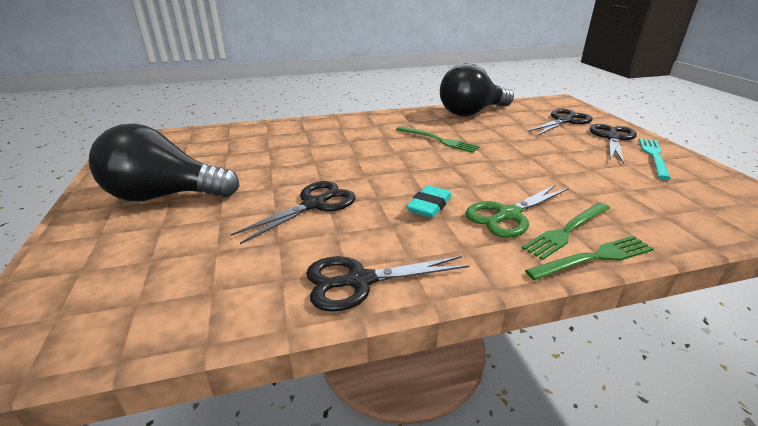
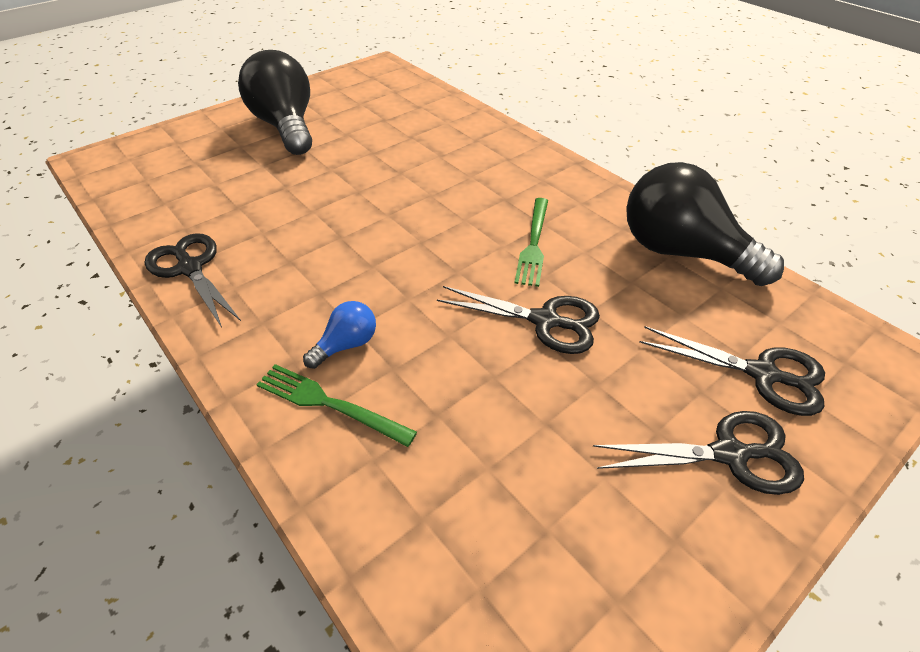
camera: 65 degrees right, 15 degrees up
(314, 204) = (307, 203): black scissors -> black scissors (545, 321)
(429, 206) = (339, 278): turquoise eraser -> none
(508, 215) = (346, 345): green scissors -> blue light bulb
(594, 258) = (274, 433): green fork -> none
(654, 156) = (680, 524): turquoise fork -> none

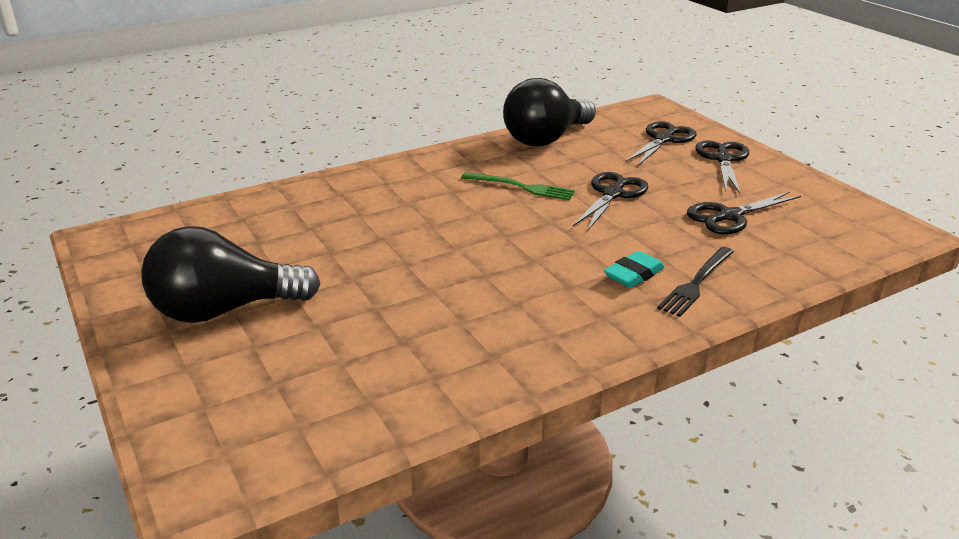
camera: 80 degrees left, 15 degrees down
(190, 268) = (512, 366): black scissors -> black scissors (730, 216)
(330, 404) = (696, 283): green fork -> black fork
(346, 345) = (634, 274): blue light bulb -> turquoise eraser

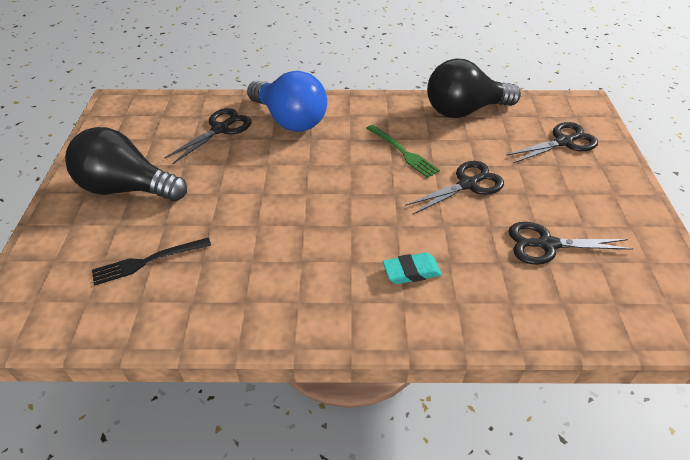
camera: 30 degrees right, 15 degrees up
(363, 193) = (290, 120): none -> blue light bulb
(696, 283) = (454, 301): black fork -> black fork (148, 261)
(723, 159) = (598, 181): black scissors -> black scissors (220, 129)

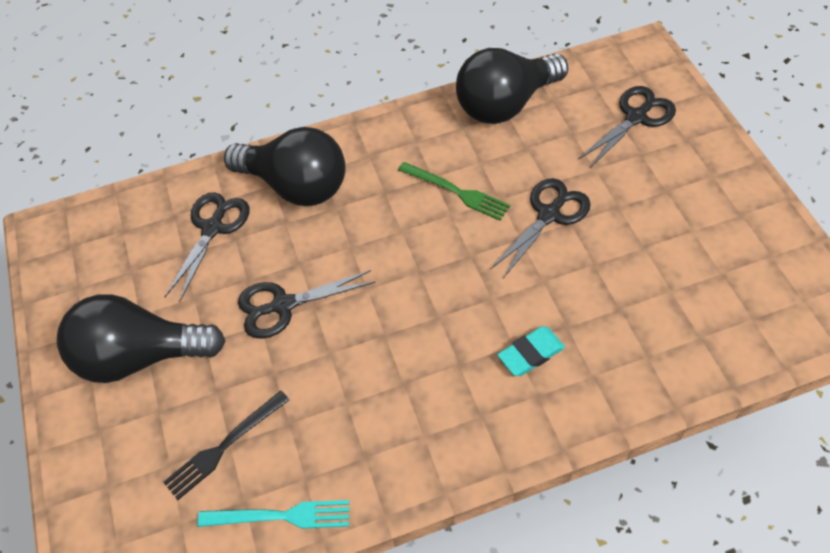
camera: 15 degrees left, 10 degrees up
(159, 321) = (280, 516): none -> turquoise fork
(290, 120) = (296, 186): blue light bulb -> black light bulb
(547, 244) = (662, 268): black scissors -> black scissors (283, 305)

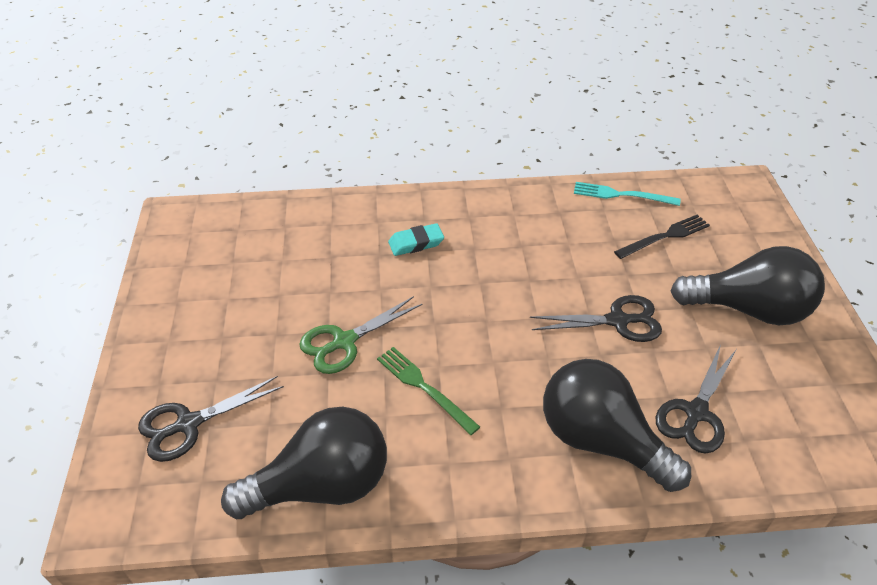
camera: 170 degrees left, 10 degrees down
(549, 215) = (344, 342): black scissors -> green scissors

